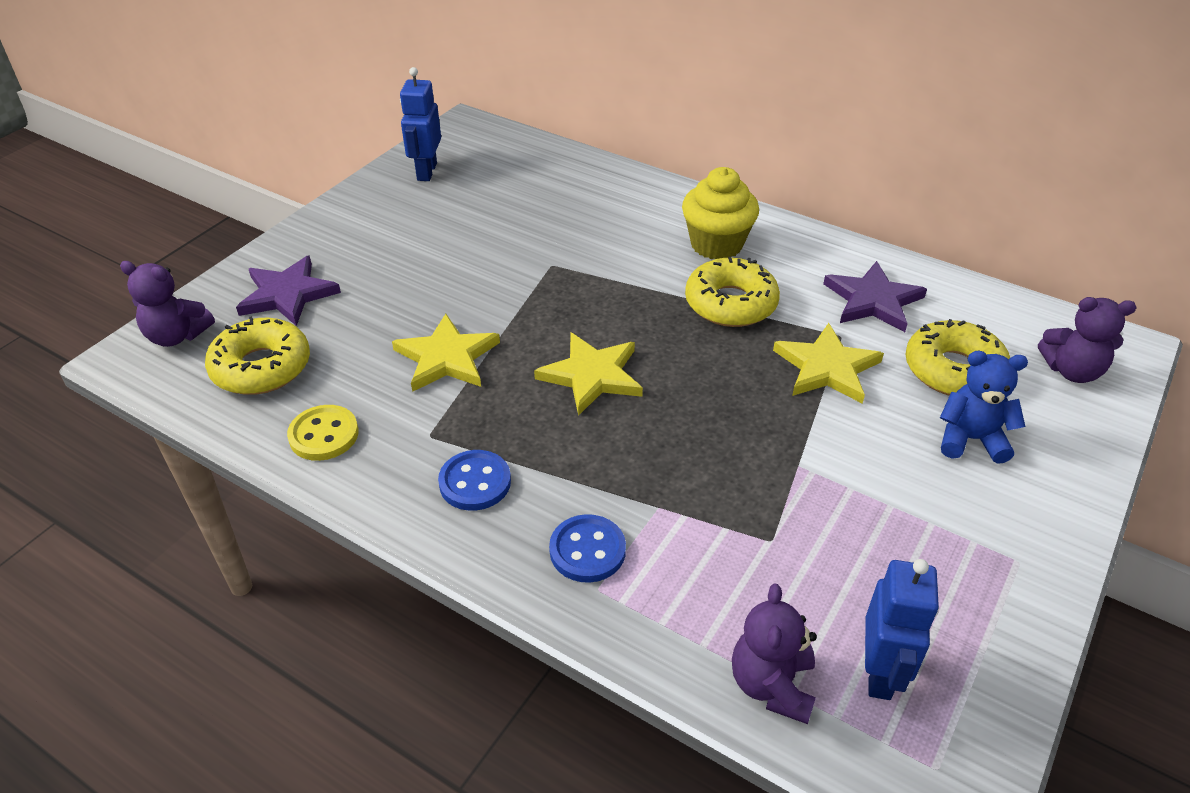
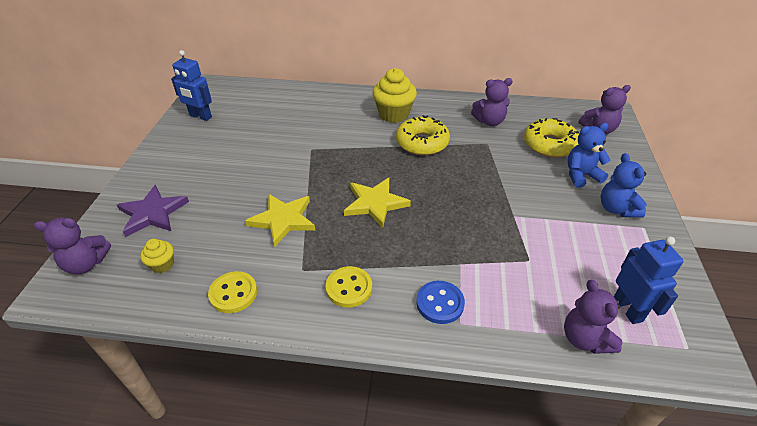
camera: 25 degrees left, 0 degrees up
(261, 367) = (162, 265): yellow donut -> yellow cupcake
(426, 172) = (200, 116): blue robot -> blue robot turned 45 degrees counterclockwise
(475, 482) = (349, 288): blue button -> yellow button
(826, 367) = (492, 161): yellow star -> none
(873, 300) = (489, 121): purple star -> purple teddy bear
(992, 514) = (616, 209): none -> blue teddy bear

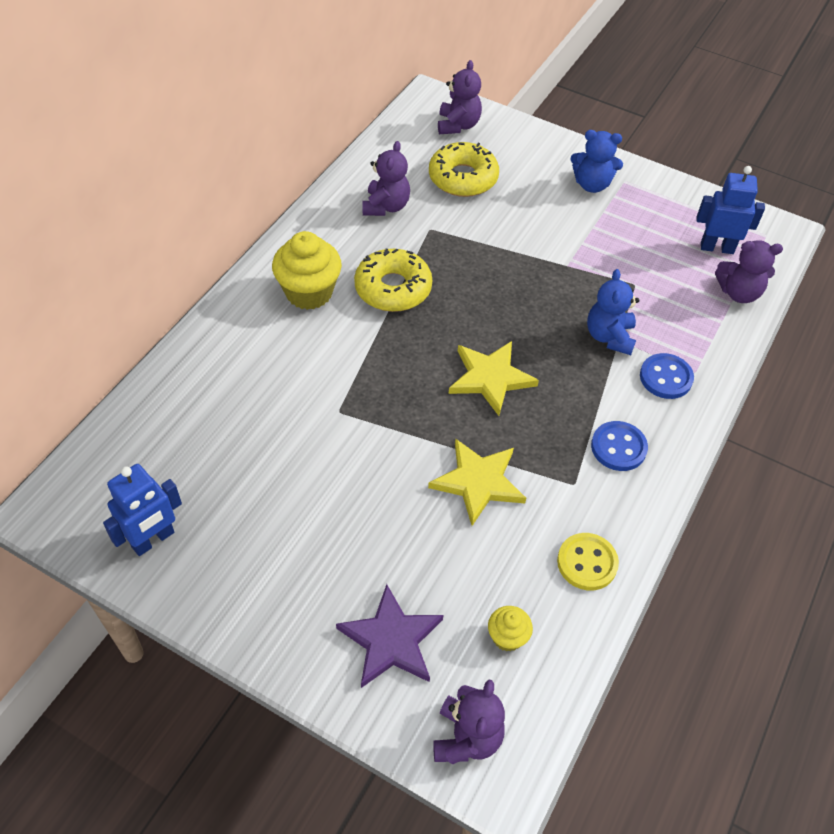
camera: 70 degrees left, 10 degrees up
(349, 288) = (618, 447): yellow button -> blue button
(581, 175) = (529, 182): blue teddy bear -> blue teddy bear (609, 337)

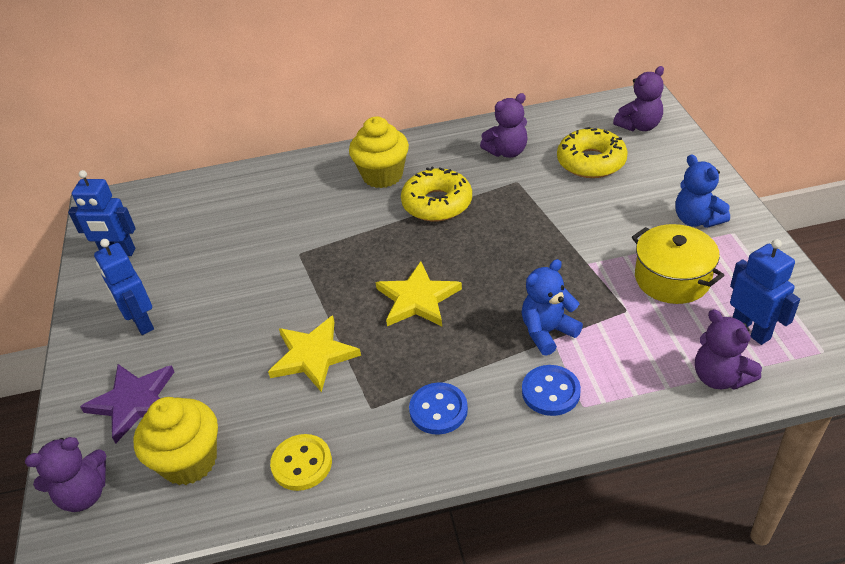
camera: 55 degrees right, 10 degrees down
(288, 577) = (141, 322): none -> blue robot
(507, 637) = (189, 461): yellow cupcake -> yellow cupcake, size x1.94
(632, 241) = (672, 278): none -> yellow pot

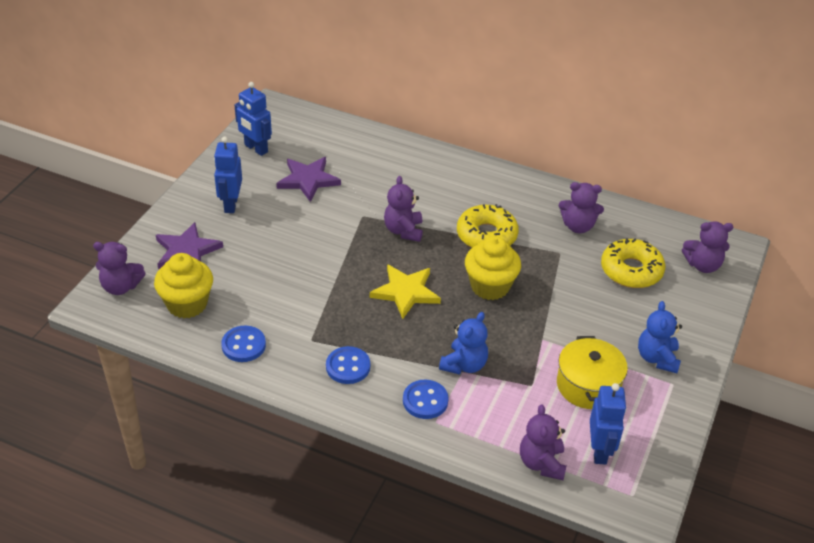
camera: 30 degrees right, 0 degrees up
(207, 251) = (308, 180): none -> purple star
(302, 464) = (243, 345): yellow button -> blue button
(313, 356) = (308, 287): yellow star -> none
(354, 243) = (403, 230): none -> purple teddy bear
(382, 175) = (471, 193): yellow cupcake -> yellow cupcake (490, 286)
(547, 332) = (464, 365): blue teddy bear -> blue teddy bear turned 120 degrees clockwise

